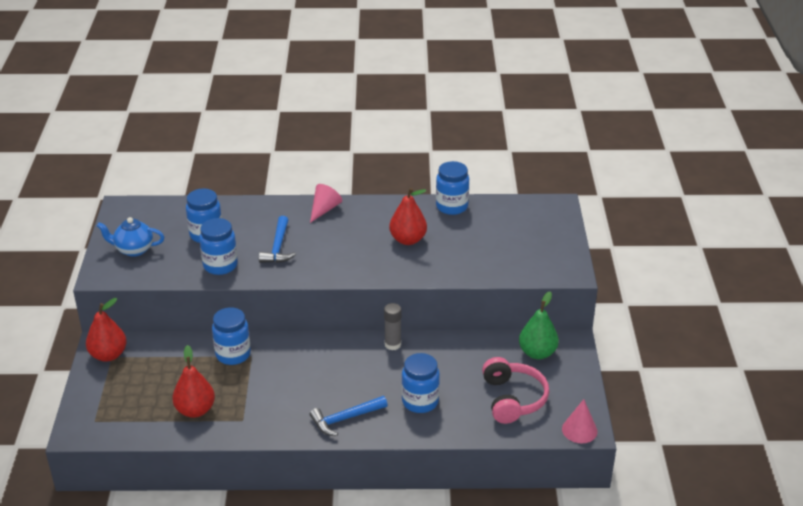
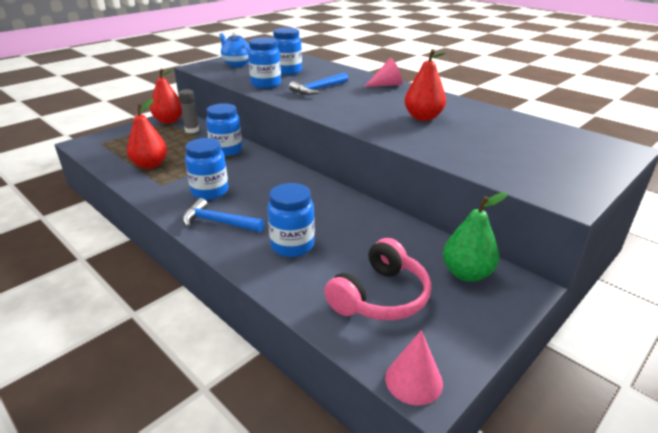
camera: 45 degrees right, 5 degrees down
(392, 344) = (338, 197): grey glue stick -> grey glue stick (192, 130)
(452, 206) = (498, 114): blue jar -> blue jar (210, 192)

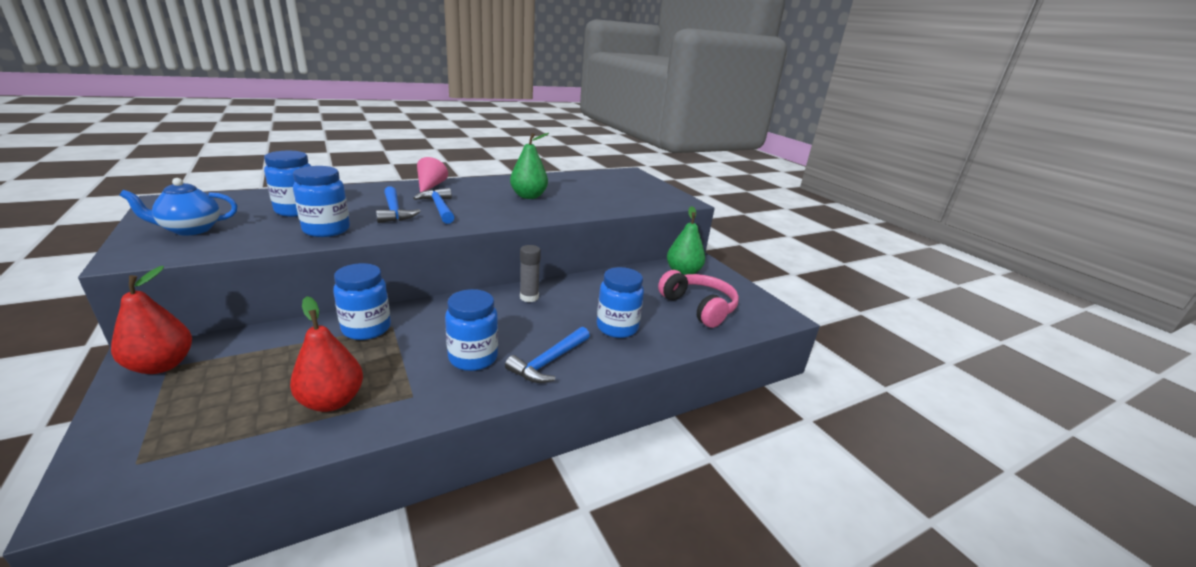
camera: 75 degrees left, 5 degrees down
(192, 130) = (247, 347): grey glue stick -> grey glue stick (529, 297)
(344, 98) = (439, 208): none -> blue hammer
(413, 380) = (777, 318): pink cone -> none
(423, 117) = (528, 196): red pear -> green pear

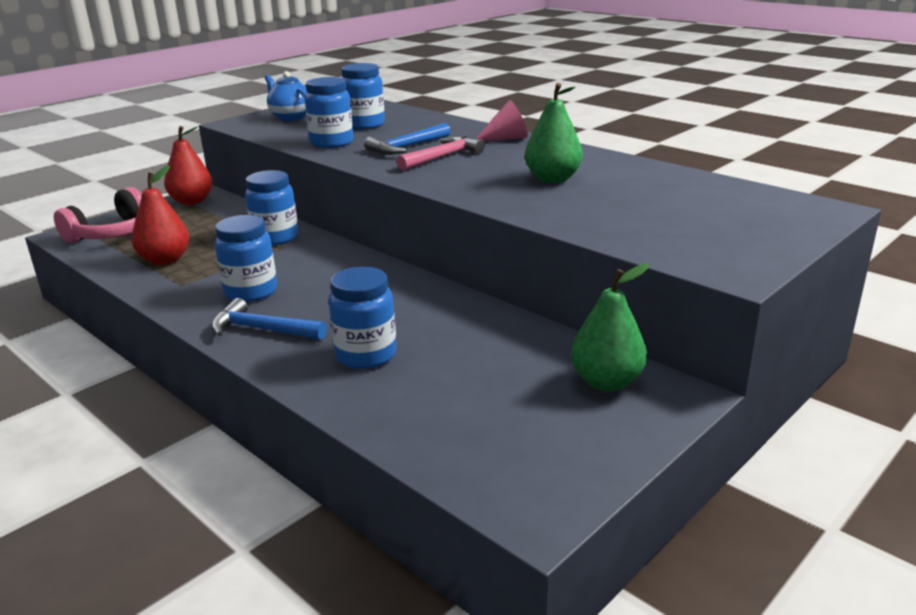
camera: 75 degrees right, 0 degrees up
(439, 208) = (442, 157): blue hammer -> pink hammer
(529, 297) = (398, 287): grey glue stick -> none
(698, 307) = (484, 413): pink headphones -> pink headphones (114, 233)

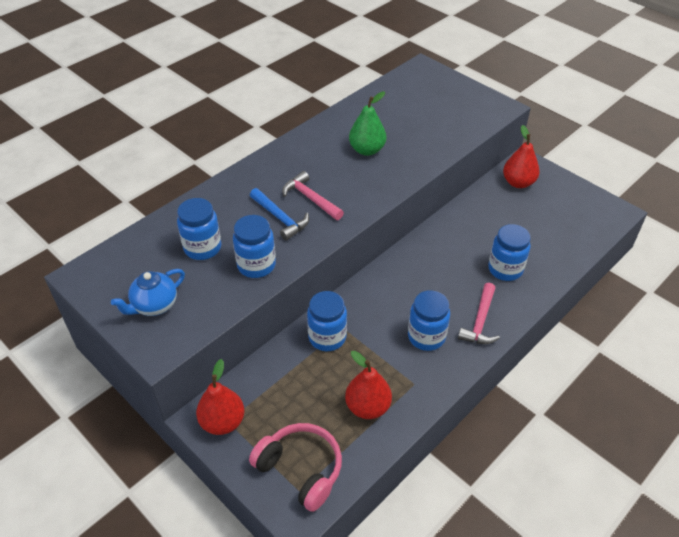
camera: 90 degrees left, 20 degrees up
(262, 330) = (480, 321): blue hammer -> pink hammer
(506, 138) = (269, 165): pink cone -> none
(606, 382) = (518, 183): green pear -> red pear

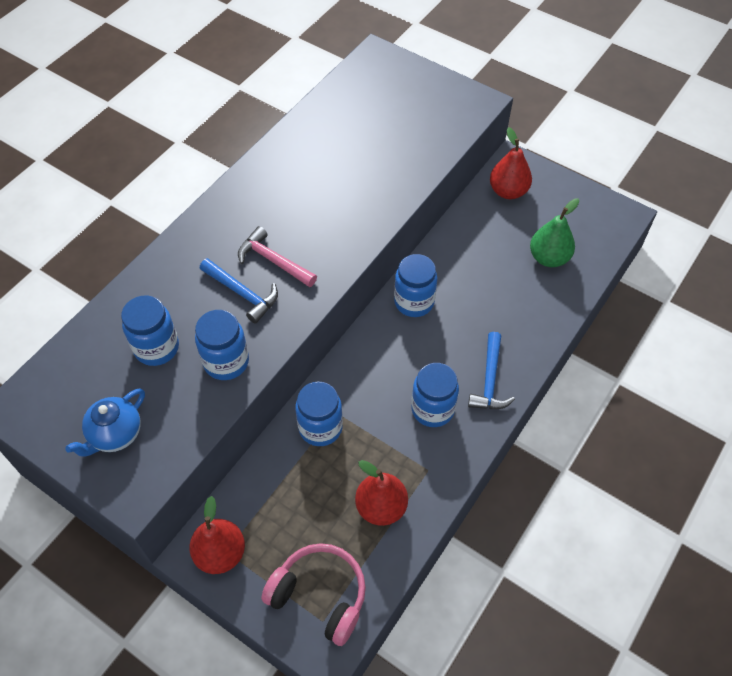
camera: 10 degrees left, 10 degrees up
(367, 150) = (329, 183): green pear -> green pear (549, 258)
(480, 321) = (490, 380): pink hammer -> blue hammer
(505, 269) = (508, 309): blue jar -> blue jar (414, 302)

